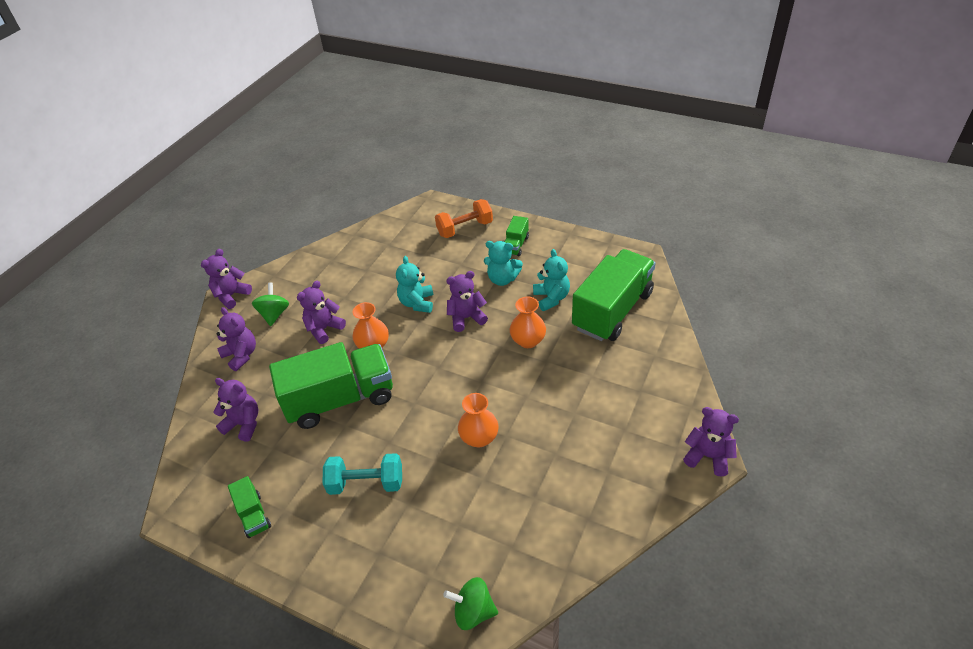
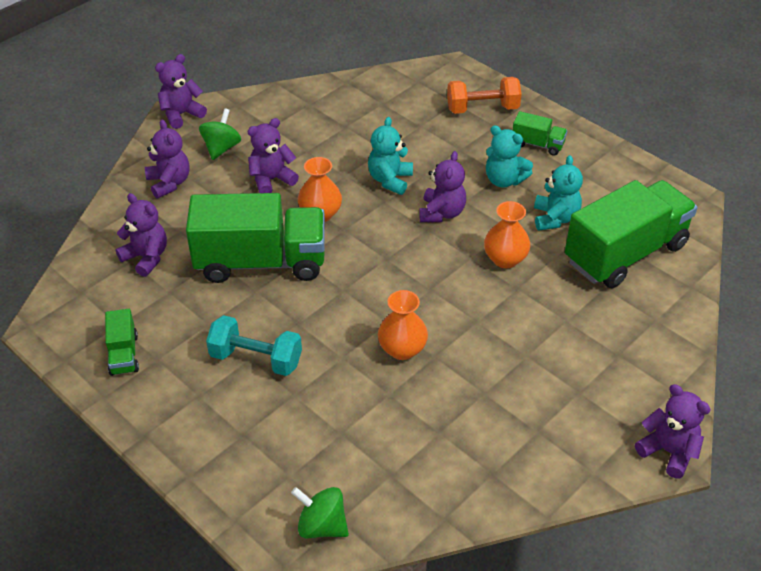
camera: 15 degrees right, 0 degrees up
(466, 318) = (442, 213): purple teddy bear -> purple teddy bear turned 105 degrees clockwise
(516, 245) = (537, 144): green truck -> green truck turned 105 degrees counterclockwise

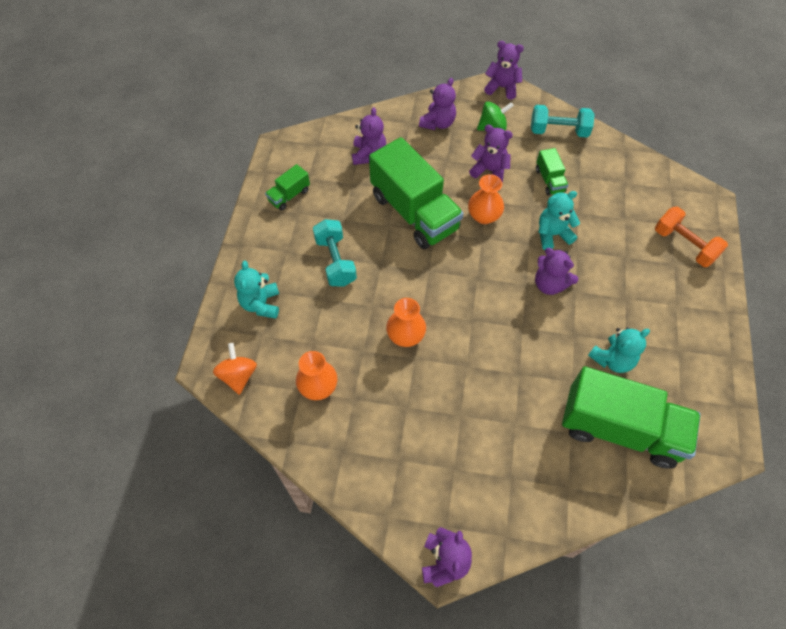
camera: 55 degrees right, 15 degrees up
(279, 109) = (558, 131): none -> turquoise dumbbell
(321, 526) = (238, 375): green spinning top -> orange spinning top
(442, 213) = (550, 284): purple teddy bear -> purple teddy bear turned 60 degrees clockwise
(504, 180) = (621, 303): turquoise teddy bear -> turquoise teddy bear (261, 304)
(505, 259) = (540, 350): orange vase -> orange vase (318, 387)
(537, 144) = (682, 303): green truck -> green truck (549, 180)

